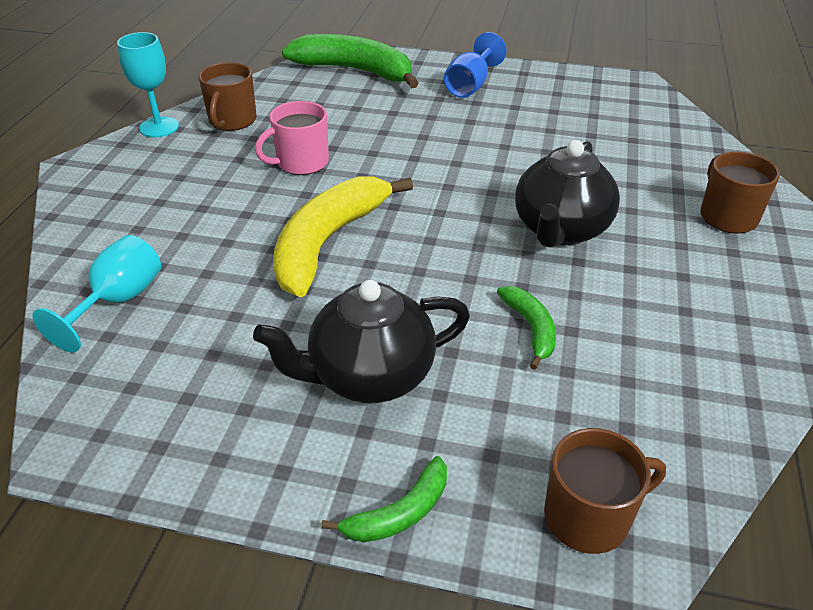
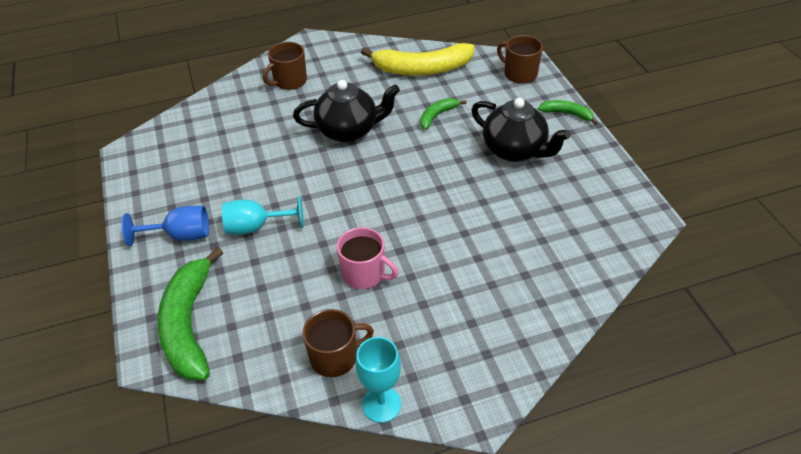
camera: 120 degrees left, 5 degrees up
(119, 301) = (566, 271): turquoise goblet -> turquoise goblet (256, 227)
(327, 242) = (438, 213): yellow banana -> yellow banana (422, 69)

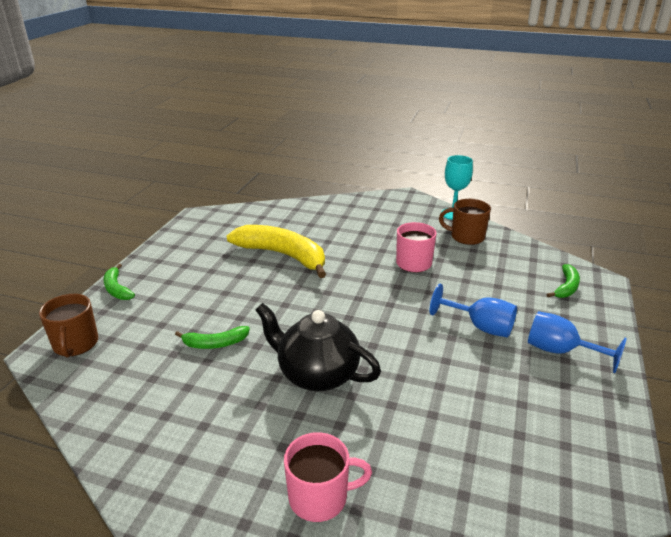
camera: 145 degrees left, 15 degrees down
(188, 325) = (566, 287): green banana -> green banana, size x0.49
(256, 227) = (480, 327): turquoise goblet -> blue goblet
(289, 81) = (320, 497): brown mug -> pink mug
(422, 69) = (146, 409): yellow banana -> yellow banana (283, 255)
(515, 150) = (203, 284): black teapot -> none

